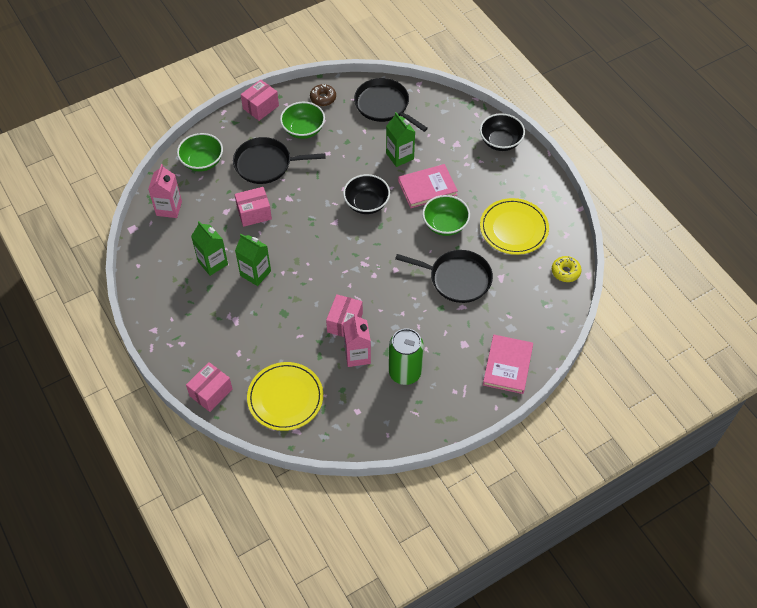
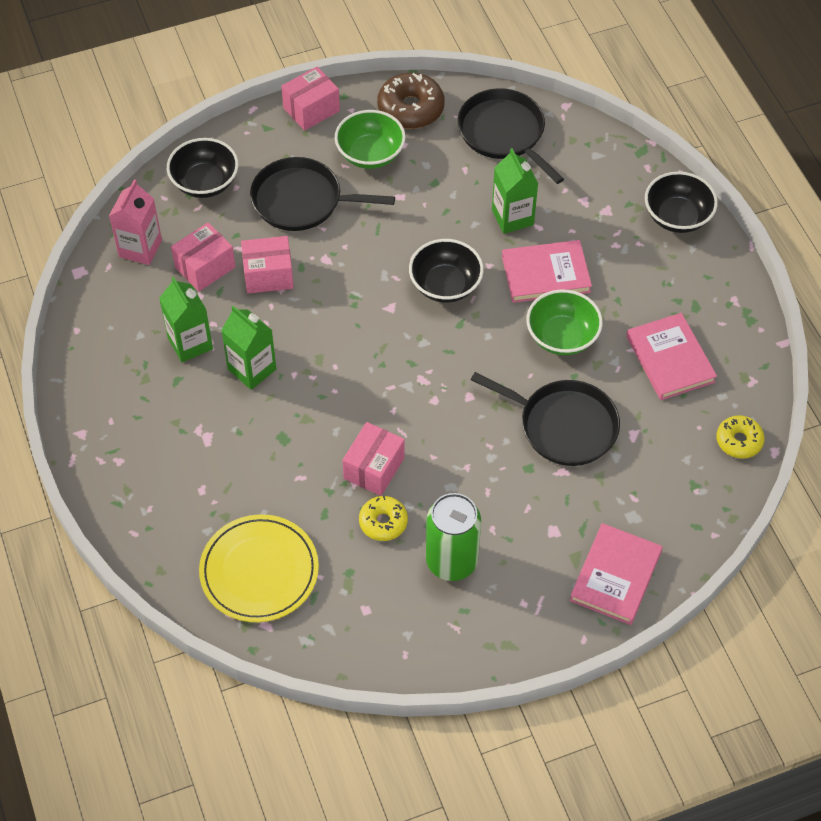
camera: 10 degrees right, 0 degrees up
(202, 161) = (205, 182): green bowl -> black bowl
(211, 392) = (148, 544): pink box -> pink box (205, 267)
(323, 98) = (410, 108): brown donut -> brown donut, size x1.60
(357, 355) = (383, 522): pink carton -> yellow donut
(513, 228) = (670, 359): yellow plate -> pink book

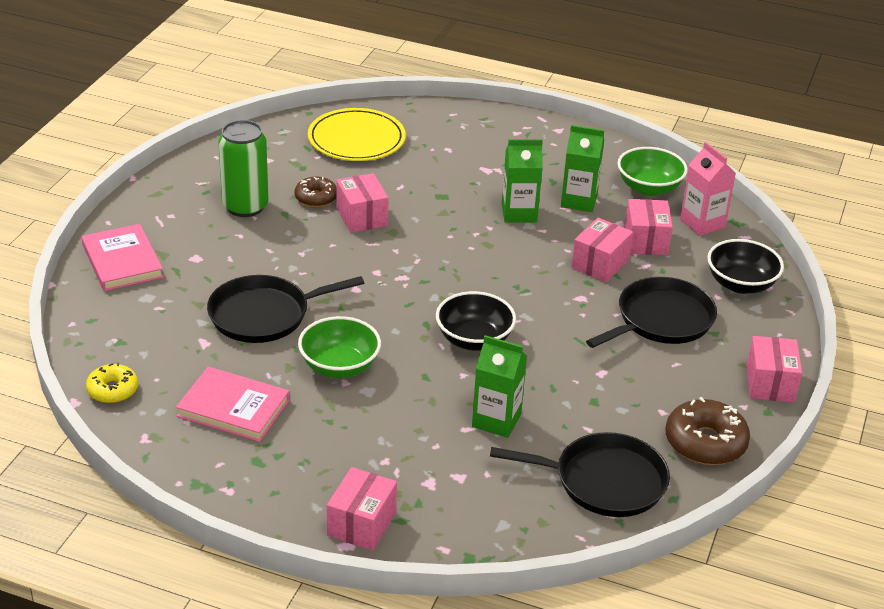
camera: 130 degrees right, 20 degrees down
(370, 154) = (673, 385): green bowl -> green bowl (649, 188)
(383, 522) = (316, 198): yellow donut -> brown donut
(546, 274) = (411, 399): pink book -> none
(677, 217) = (361, 524): black bowl -> pink box

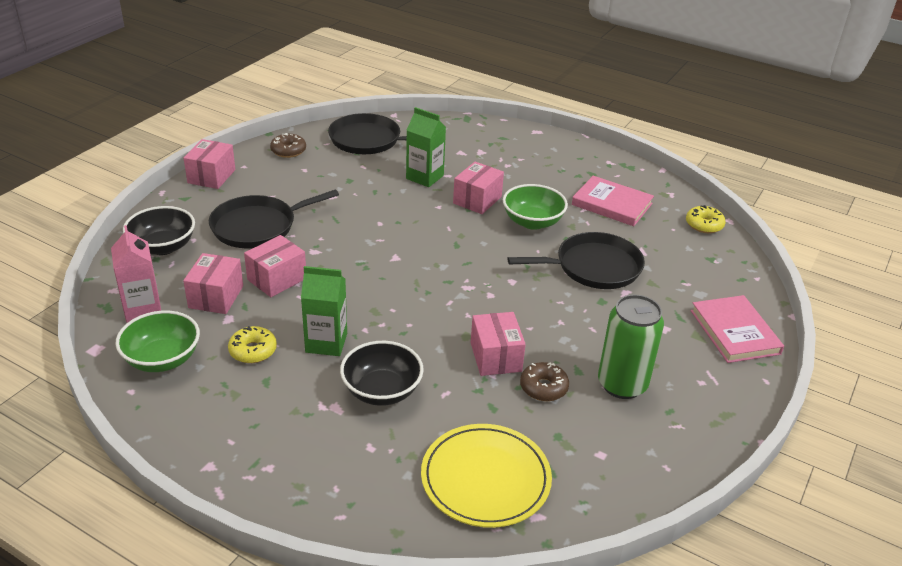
camera: 170 degrees left, 0 degrees up
(361, 524) = (527, 139): pink box -> pink box (477, 200)
(474, 340) = (421, 229): black bowl -> black bowl (382, 391)
(579, 201) = (253, 351): green carton -> yellow donut
(705, 442) = (288, 151): brown donut -> brown donut, size x0.62

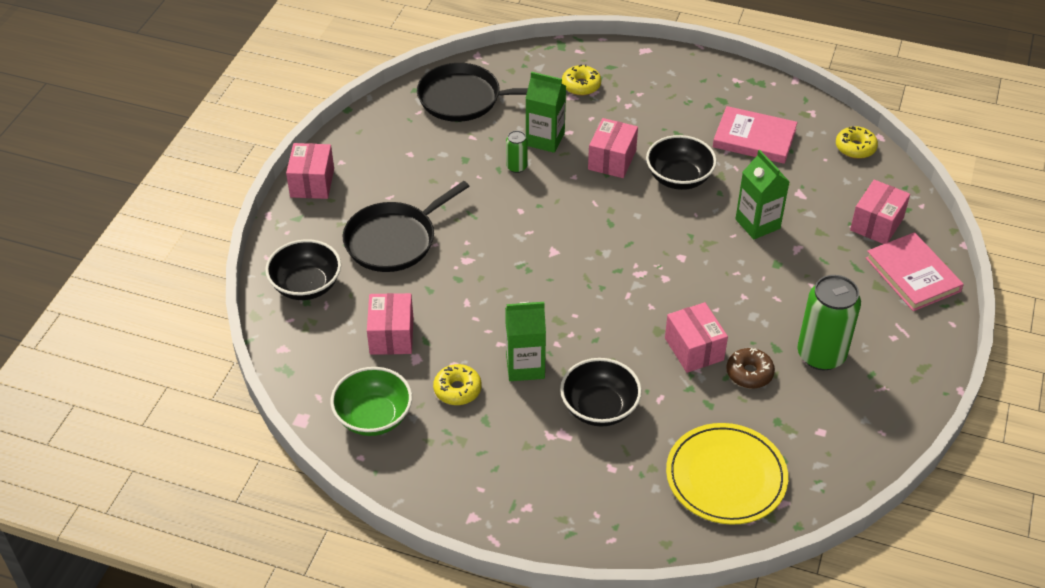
camera: 10 degrees left, 10 degrees up
(142, 309) = (324, 365): pink carton -> none
(277, 279) = (443, 302): pink box -> pink box (876, 224)
(288, 151) = (380, 130): brown donut -> none
(391, 192) = (516, 167): none -> green can
(472, 146) = (581, 85): none -> yellow donut
(532, 222) = (679, 178): green bowl -> black bowl
(593, 267) = (757, 224): black pan -> green carton

